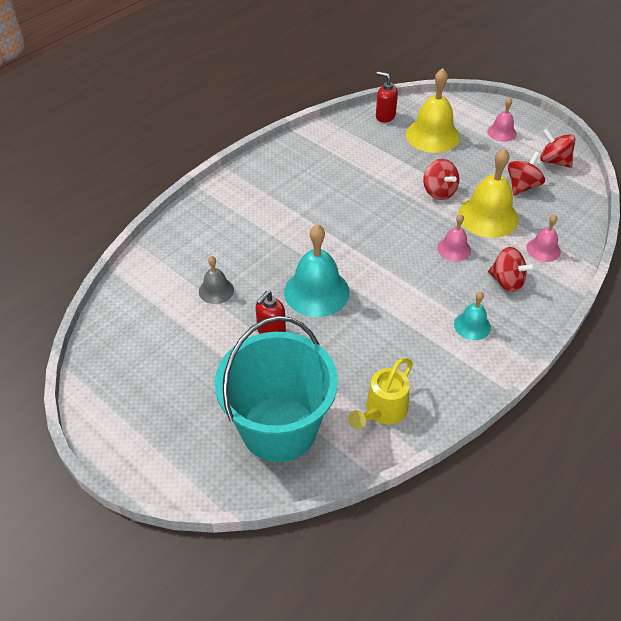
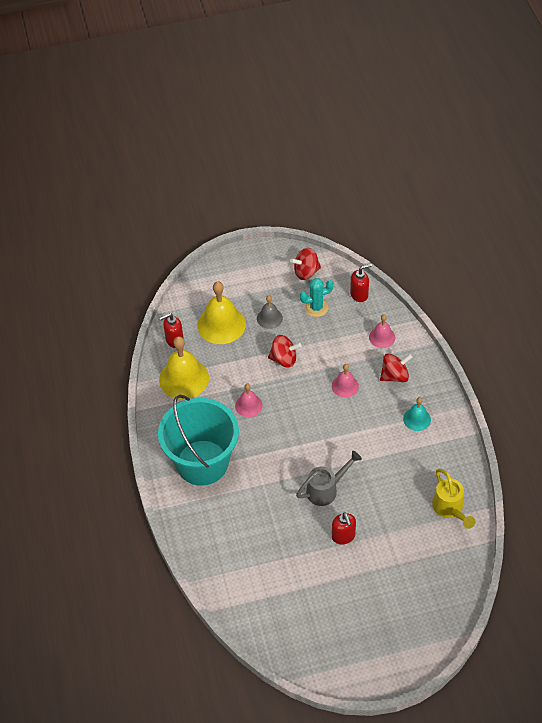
camera: 55 degrees left, 5 degrees up
(216, 290) = (281, 551): grey bell -> grey bell (269, 318)
(279, 428) = (426, 573): turquoise bucket -> turquoise bucket (202, 462)
(316, 292) = (326, 489): turquoise bell -> grey watering can
(488, 216) = (329, 347): yellow bell -> yellow bell (184, 378)
(501, 132) = (252, 281): pink bell -> pink bell (248, 405)
(522, 186) = (316, 307): red spinning top -> turquoise cactus
(574, 209) = (359, 294): none -> red soap dispenser

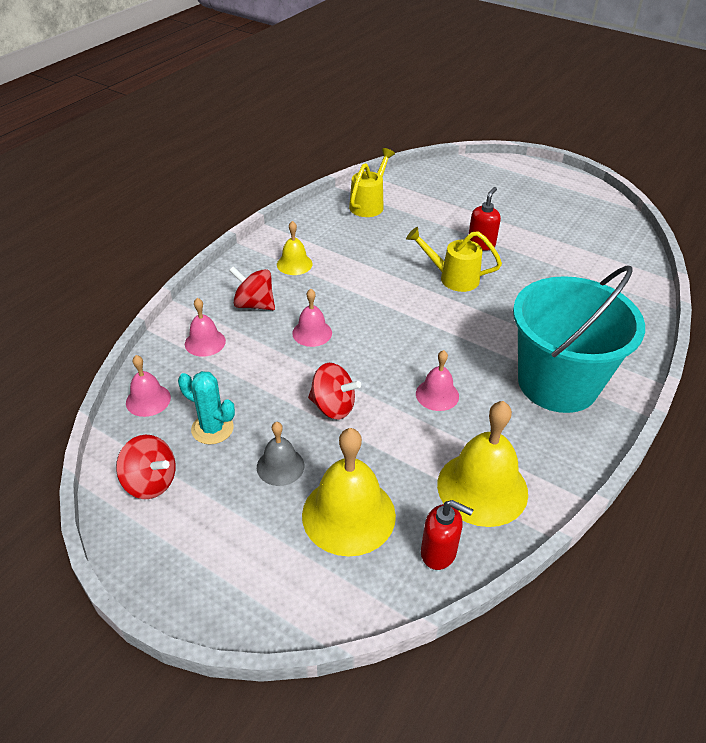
camera: 135 degrees left, 10 degrees down
(284, 359) = (333, 406): red spinning top -> red spinning top turned 150 degrees clockwise
(326, 489) = (452, 278): grey watering can -> yellow watering can
(359, 294) = (148, 400): red soap dispenser -> pink bell
(417, 419) = (294, 264): turquoise bell -> yellow bell

